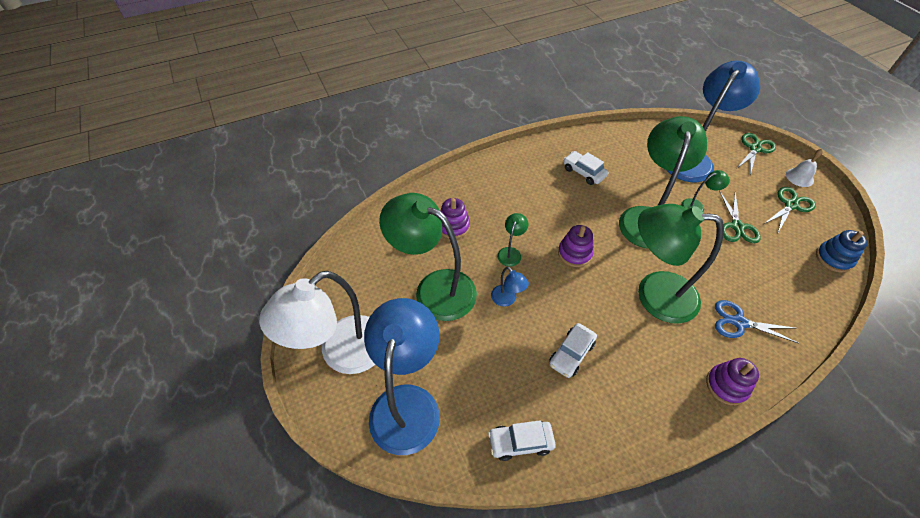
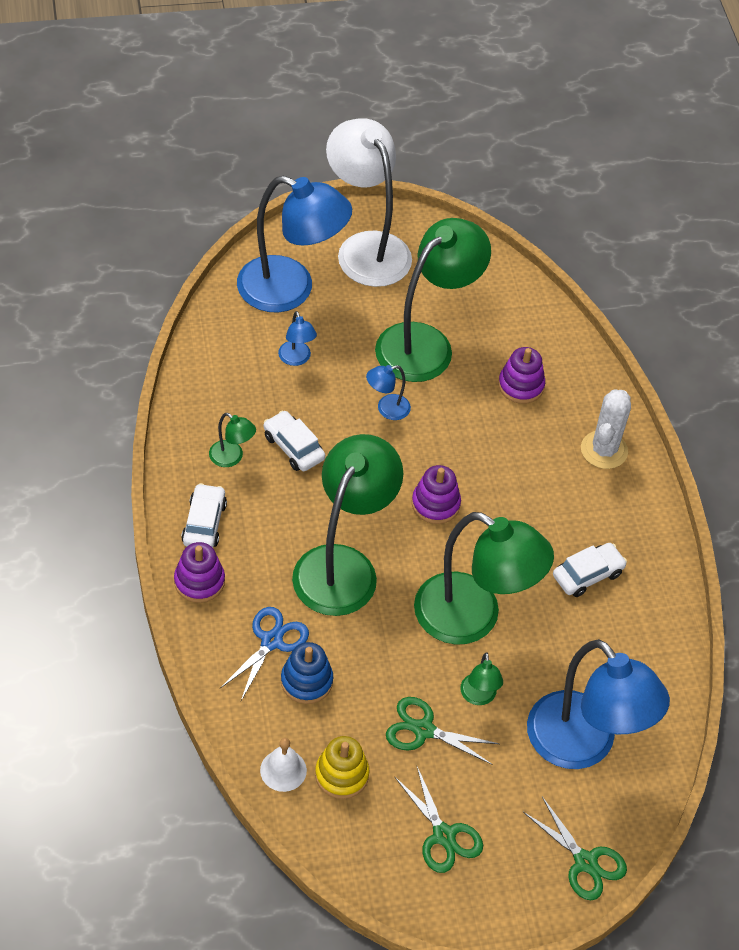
camera: 100 degrees right, 0 degrees up
(483, 376) = (296, 359): none -> blue lamp
(489, 178) = (604, 450): none -> white cactus
(511, 252) = (458, 435): green lamp -> green lamp (231, 458)
(520, 442) = (214, 369): white car -> white car (204, 523)
(796, 259) = (341, 774): none -> yellow stacking toy
(799, 177) = (500, 891): white bell -> white bell (283, 770)
(833, 258) = (328, 827): blue stacking toy -> blue stacking toy (306, 681)

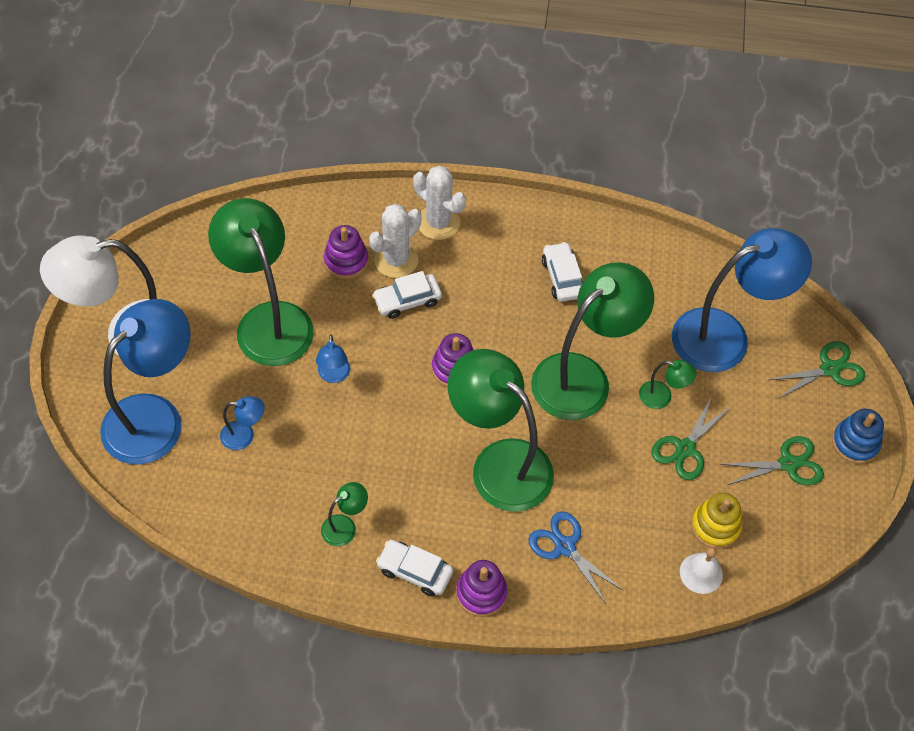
camera: 70 degrees left, 5 degrees up
(293, 447) = (351, 468): white car -> white car (407, 300)
(306, 681) = (614, 528): blue stacking toy -> blue stacking toy (855, 443)
(541, 426) = (396, 260): none -> white cactus

